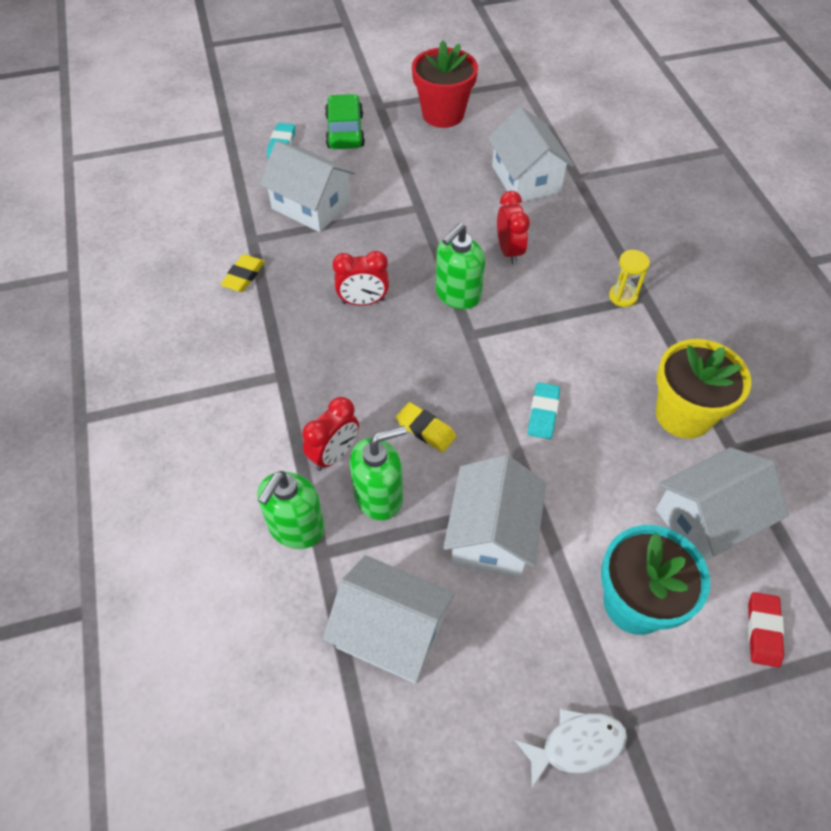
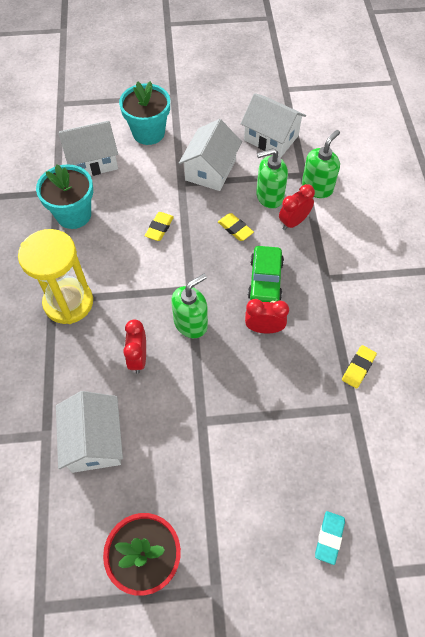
camera: 170 degrees left, 5 degrees up
(311, 205) = (300, 440): white house -> none
(345, 131) = (260, 548): green car -> green car (265, 280)
(543, 413) = (159, 228): turquoise eraser -> yellow eraser
(576, 745) = (197, 91): white fish -> none
(622, 296) = (68, 302): yellow hourglass -> yellow hourglass, size x2.31
(683, 415) = (74, 214): yellow flower pot -> turquoise flower pot
(763, 631) = (94, 115): red eraser -> none

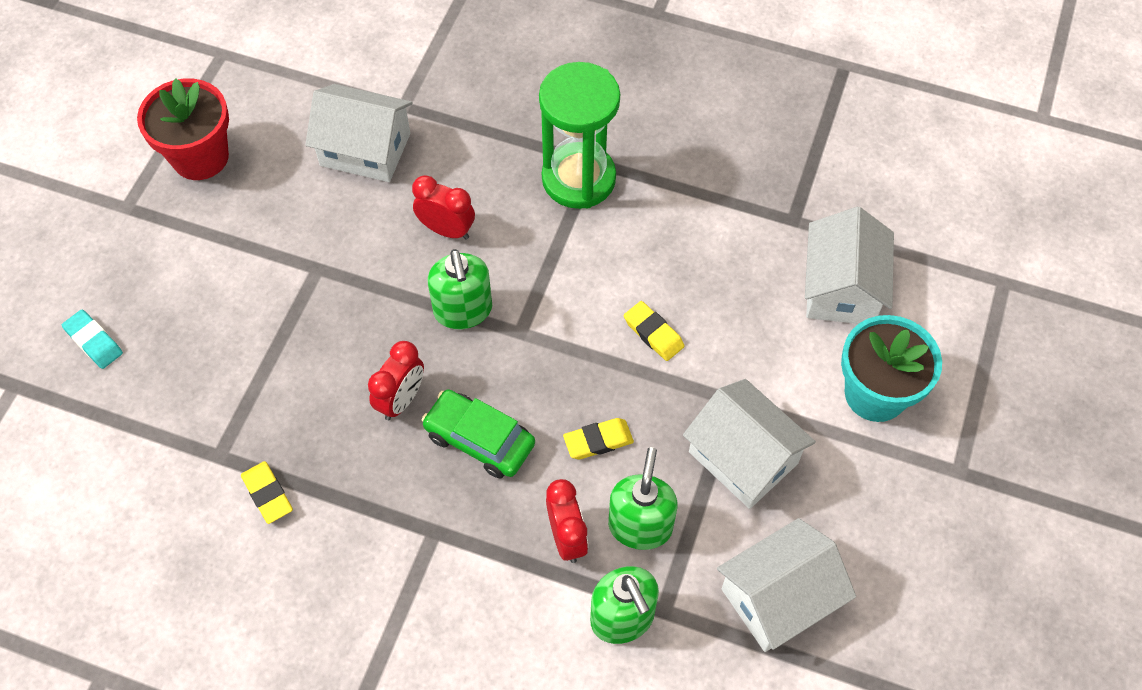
camera: 115 degrees right, 0 degrees up
(68, 302) = (578, 178): yellow hourglass -> green hourglass
(74, 214) = (735, 229): turquoise flower pot -> none

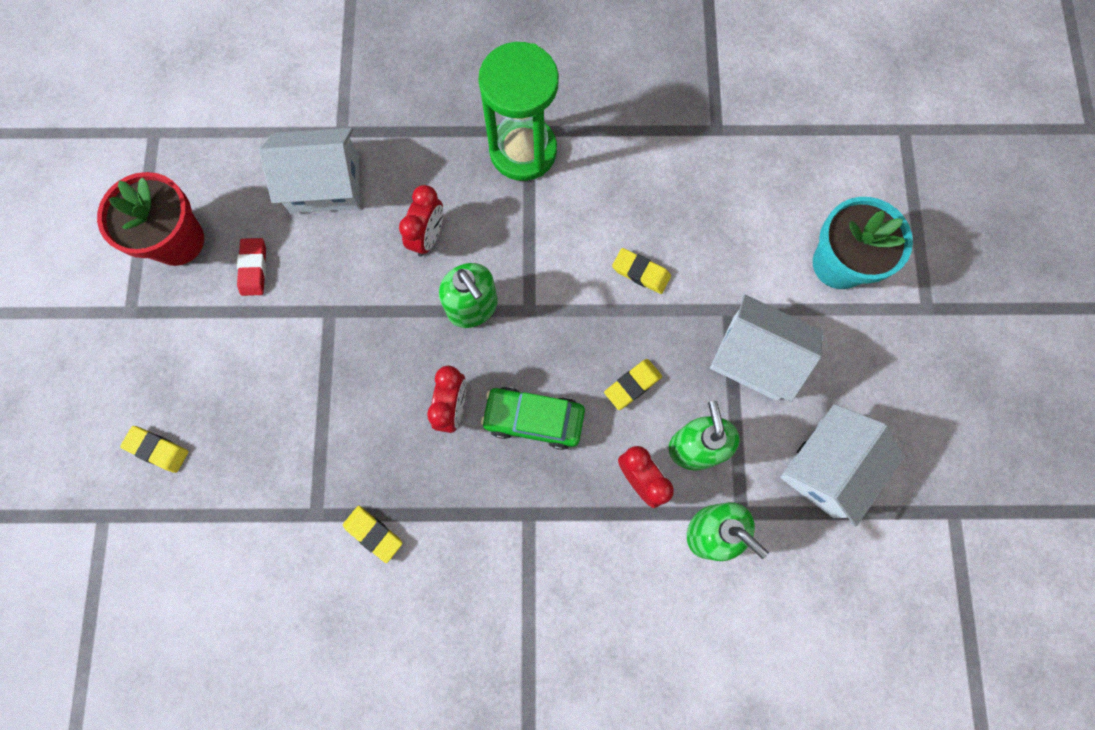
camera: 20 degrees left, 15 degrees up
(94, 341) = (157, 449): turquoise eraser -> yellow eraser
(261, 205) = (253, 268): none -> red eraser
(447, 230) = (428, 237): red clock -> red clock turned 105 degrees clockwise
(841, 288) = (778, 179): white house -> none

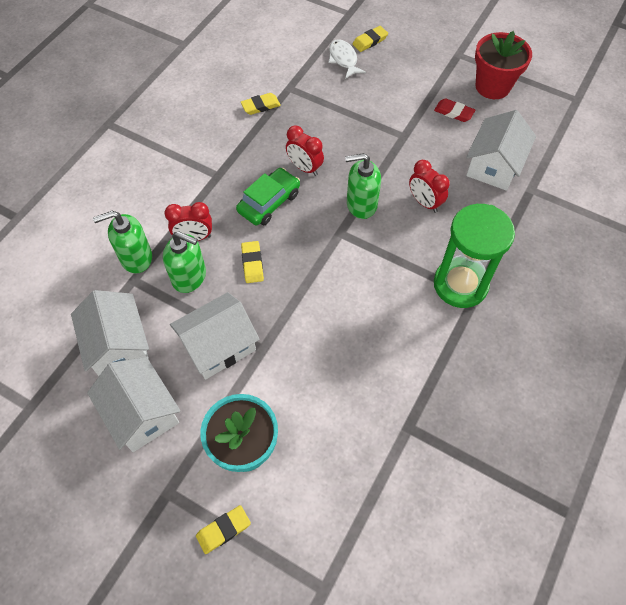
camera: 120 degrees right, 15 degrees down
(217, 467) = (343, 59): none -> white fish
(641, 272) = (324, 309): yellow eraser -> yellow eraser (223, 530)
(877, 387) = (142, 413): none -> white house

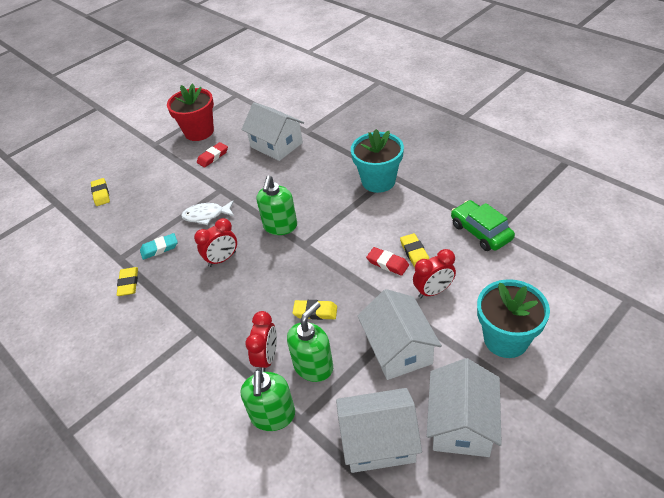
camera: 70 degrees left, 15 degrees down
(142, 413) = (461, 423): white house -> white house turned 60 degrees counterclockwise
(223, 530) = (582, 364): yellow eraser -> yellow eraser (415, 253)
(269, 202) = (250, 291): green car -> green car (480, 232)
(308, 113) = (159, 248): none -> turquoise eraser
(329, 317) = (387, 263): none -> red eraser
(343, 59) = (110, 214): white fish -> white fish (206, 215)
(424, 202) = (294, 188): red clock -> red clock (433, 291)
(460, 284) = (378, 181): green hourglass -> turquoise flower pot

